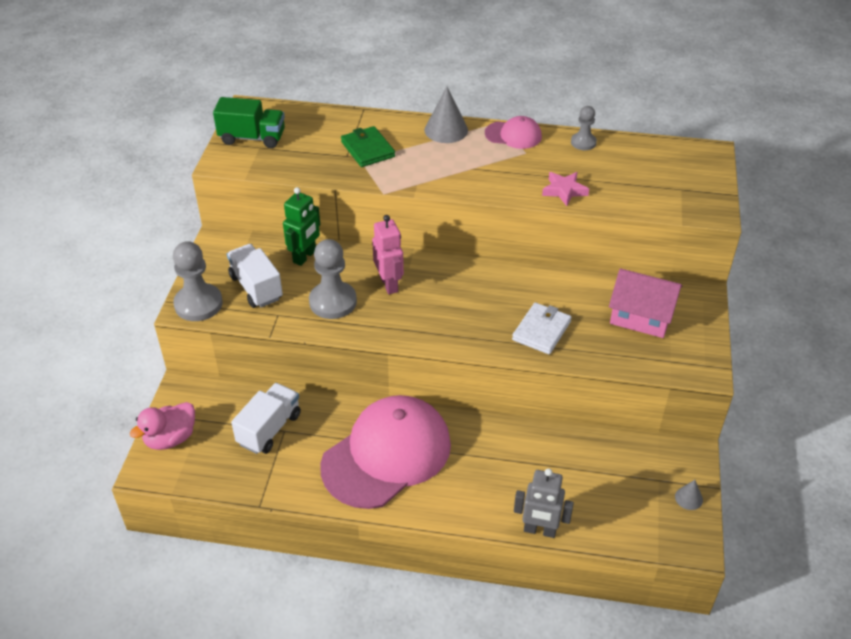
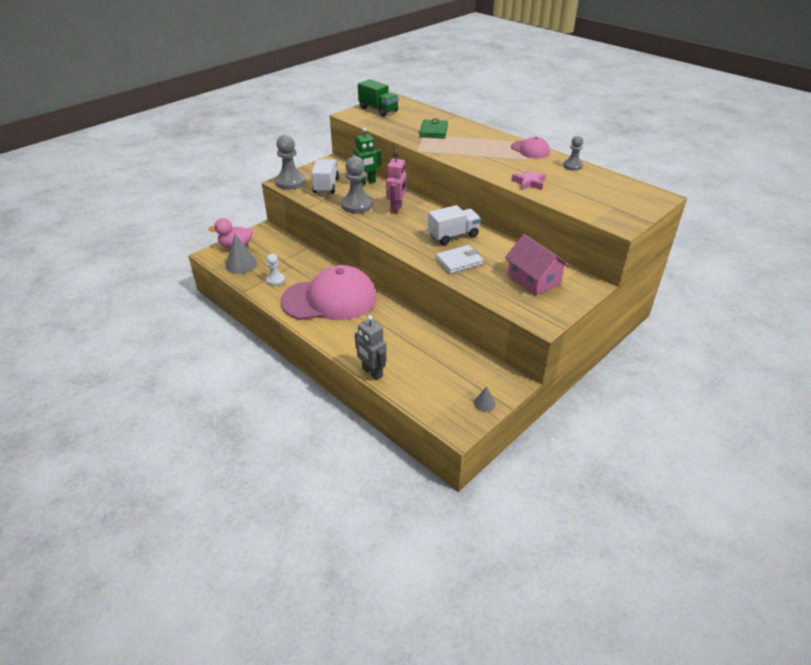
camera: 35 degrees right, 5 degrees down
(269, 429) = (285, 262): white truck -> white truck (453, 236)
(285, 463) = (275, 280): none -> white pawn
(446, 130) = (491, 136): grey cone -> grey cone (241, 264)

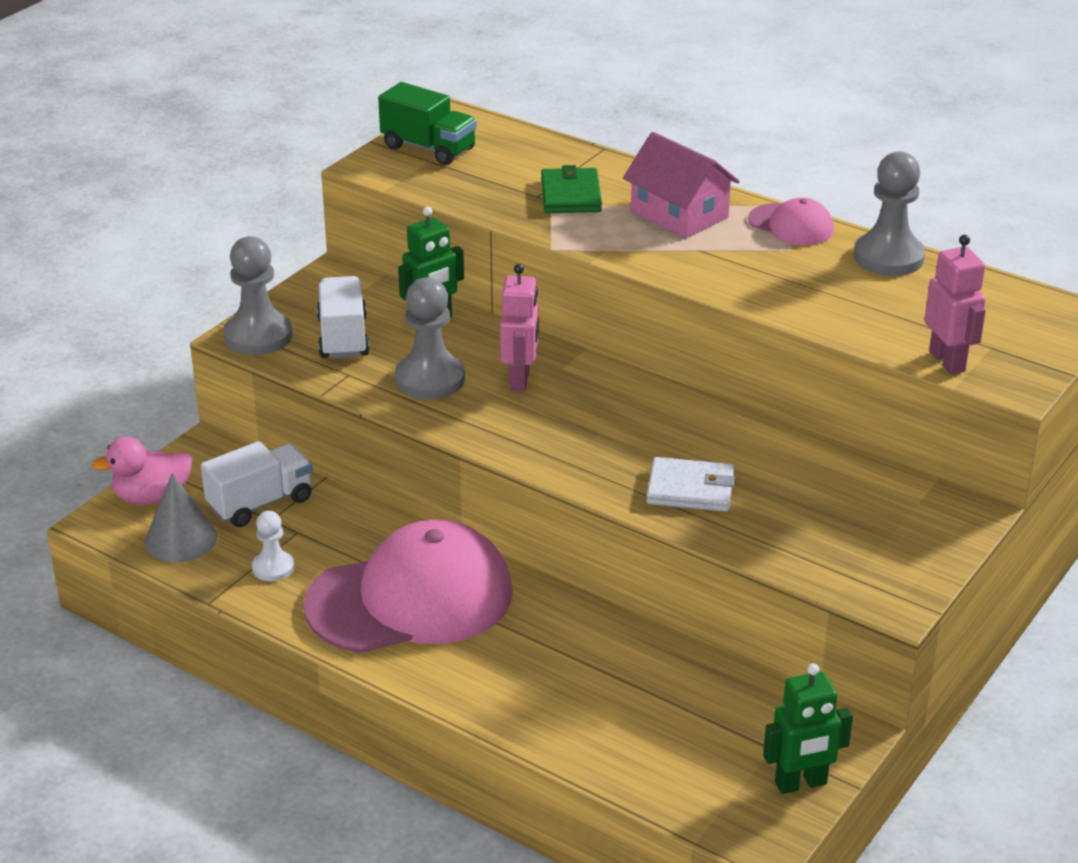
camera: 10 degrees left, 5 degrees down
(372, 372) = (553, 749): grey robot -> none
(453, 236) = (662, 431): white truck -> white truck (260, 503)
(459, 261) = (690, 489): white wallet -> white wallet turned 45 degrees clockwise
(484, 403) = (801, 784): grey cone -> green robot
(529, 183) = (809, 306): pink star -> none
(533, 279) = (853, 513): pink house -> pink house (679, 214)
(572, 166) = (888, 257): grey pawn -> grey pawn, size x1.74
(590, 211) = (947, 361): none -> pink robot

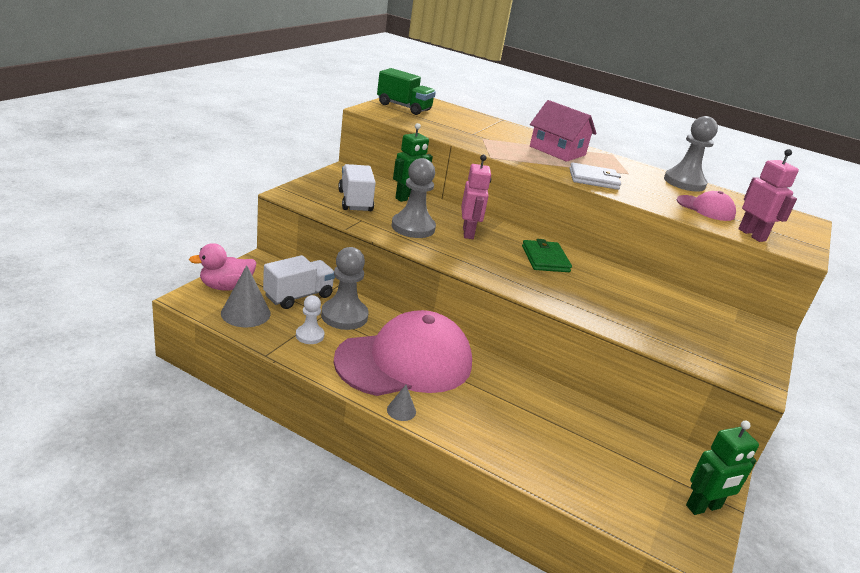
camera: 10 degrees left, 5 degrees down
(258, 336) = (301, 195): grey pawn -> grey pawn (344, 316)
(393, 672) = (401, 410): none -> grey cone
(570, 195) = (492, 136): green wallet -> green wallet (545, 259)
(690, 489) = (594, 302): white wallet -> white wallet (593, 179)
(791, 225) = (622, 163): pink cap -> pink cap (705, 208)

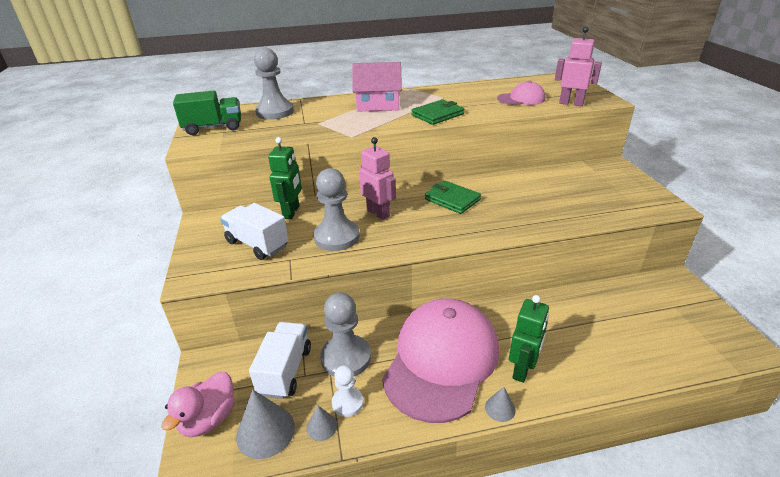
camera: 35 degrees left, 5 degrees up
(278, 334) = (322, 426): none -> grey cone
(593, 179) = (437, 115): white wallet -> green wallet
(684, 182) = (478, 86): grey pawn -> grey pawn (275, 112)
(703, 507) = (709, 313): green robot -> green robot (522, 370)

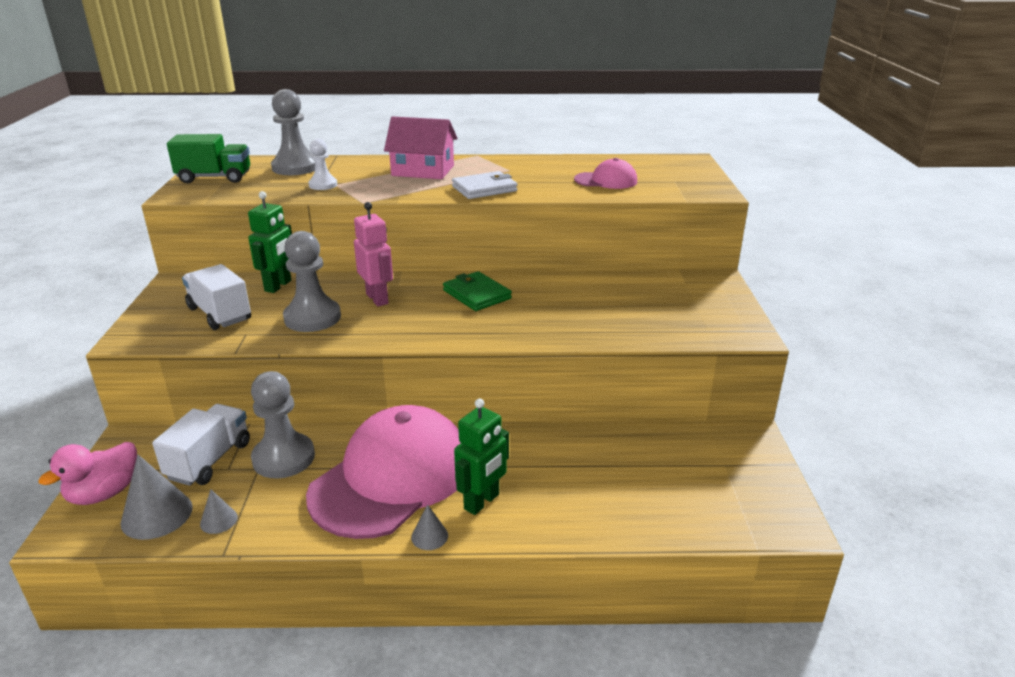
camera: 10 degrees right, 5 degrees down
(347, 403) = (260, 502): white pawn -> white pawn (323, 185)
(437, 115) = (484, 189): green wallet -> white wallet
(571, 103) = (665, 192): pink robot -> none

